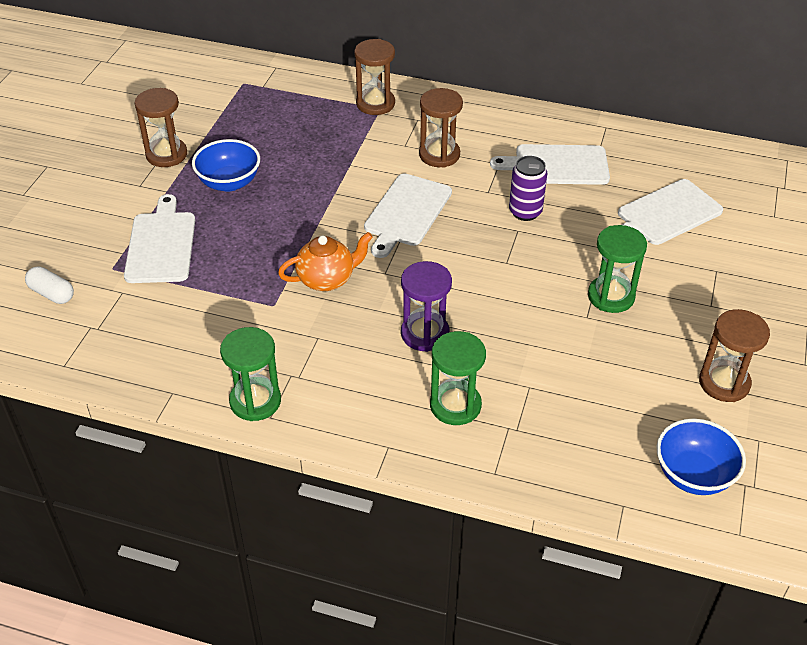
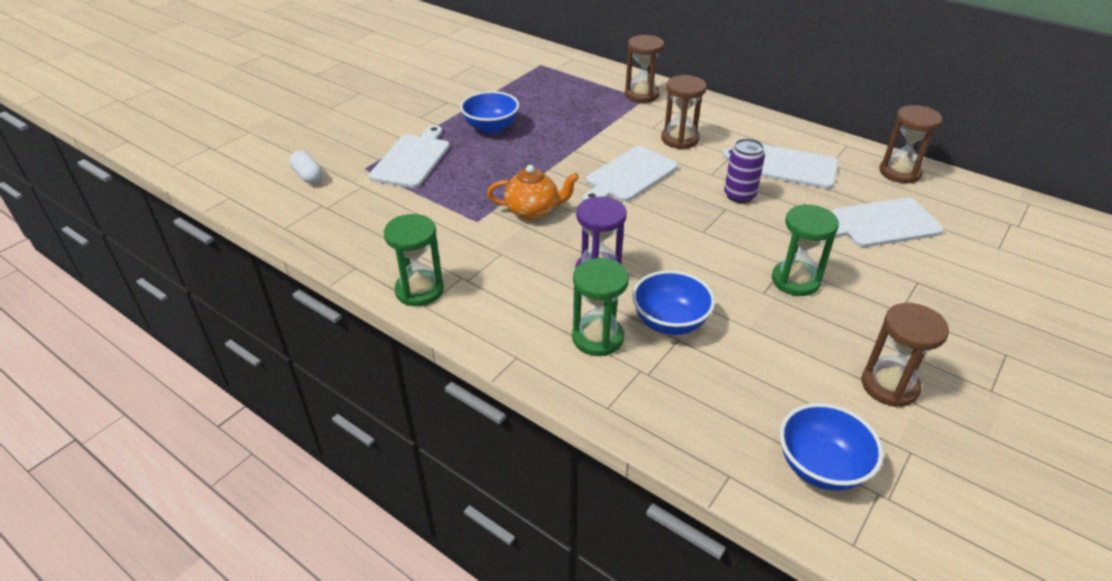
camera: 20 degrees right, 5 degrees down
(166, 155) = (453, 100): brown hourglass -> brown hourglass (900, 172)
(514, 371) = (670, 322): none -> blue bowl

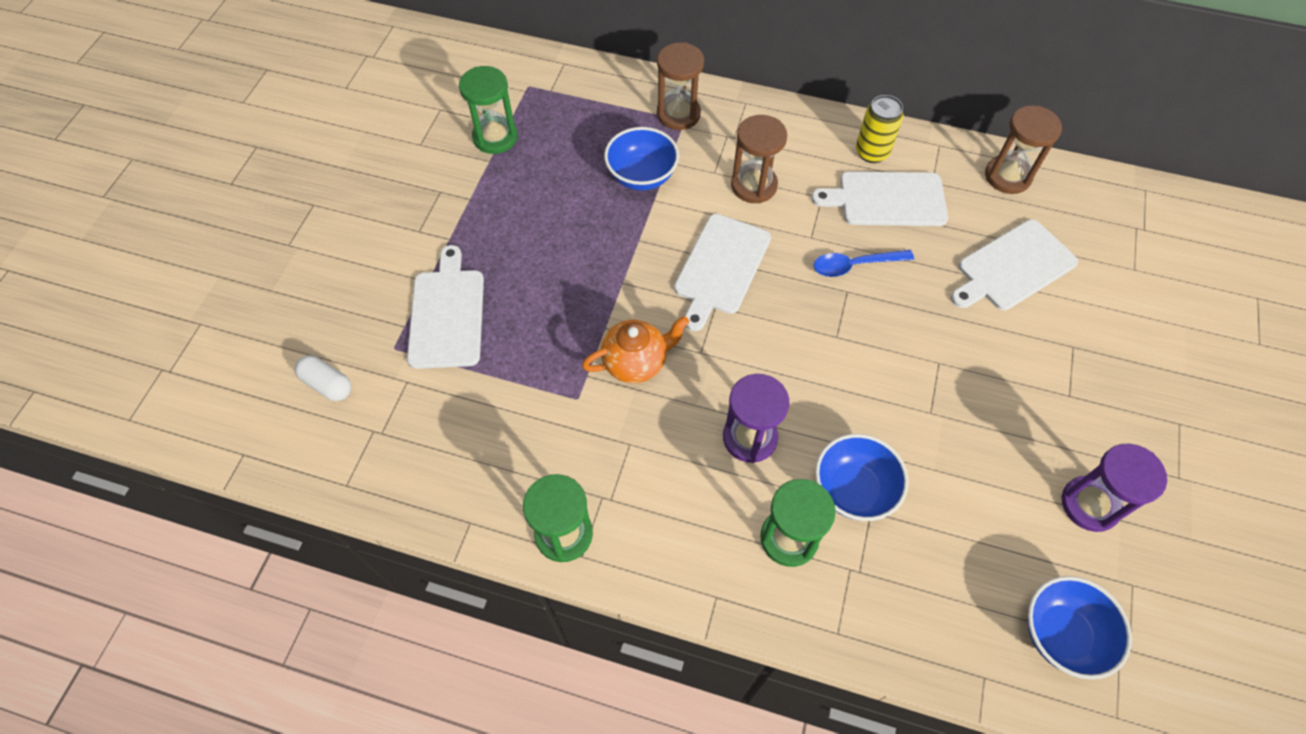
camera: 20 degrees left, 20 degrees up
(491, 127) = (519, 226): blue bowl -> blue bowl (642, 176)
(739, 196) = (854, 265): purple can -> blue spoon
(786, 139) = (872, 152): none -> yellow can
(795, 280) = (956, 384): green hourglass -> green hourglass (495, 137)
(889, 386) = (1089, 504): brown hourglass -> purple hourglass

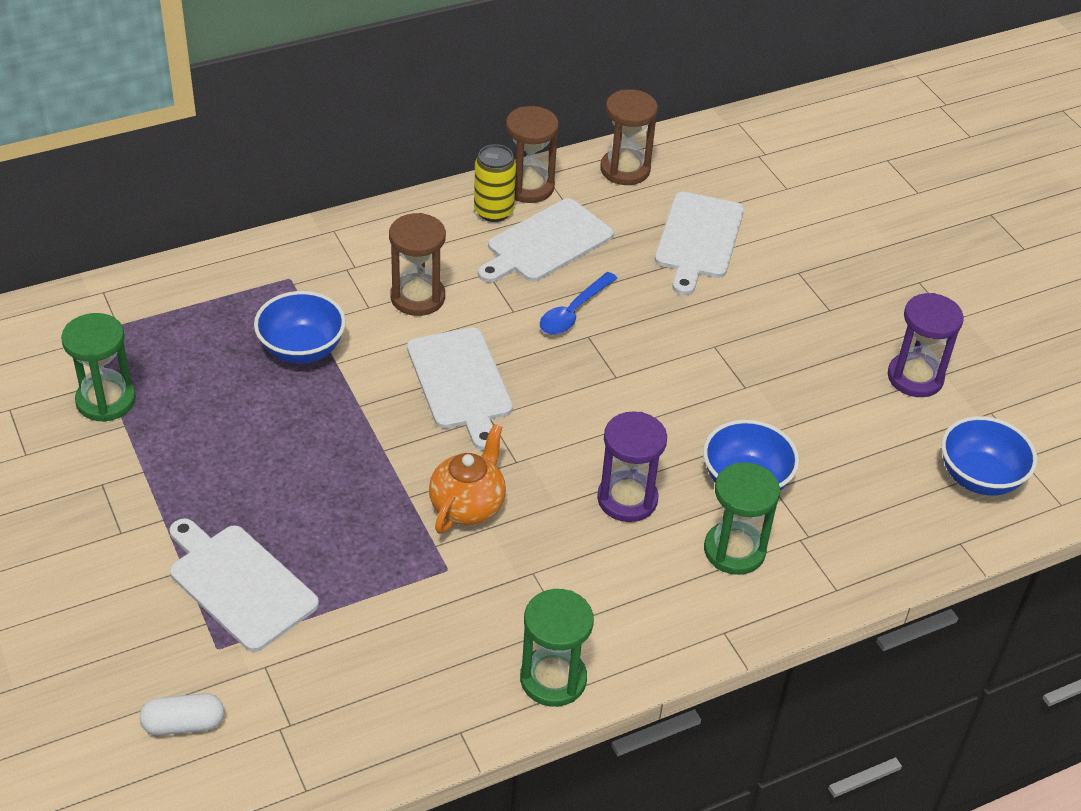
camera: 45 degrees left, 15 degrees down
(678, 114) = (278, 275): brown hourglass -> brown hourglass (528, 187)

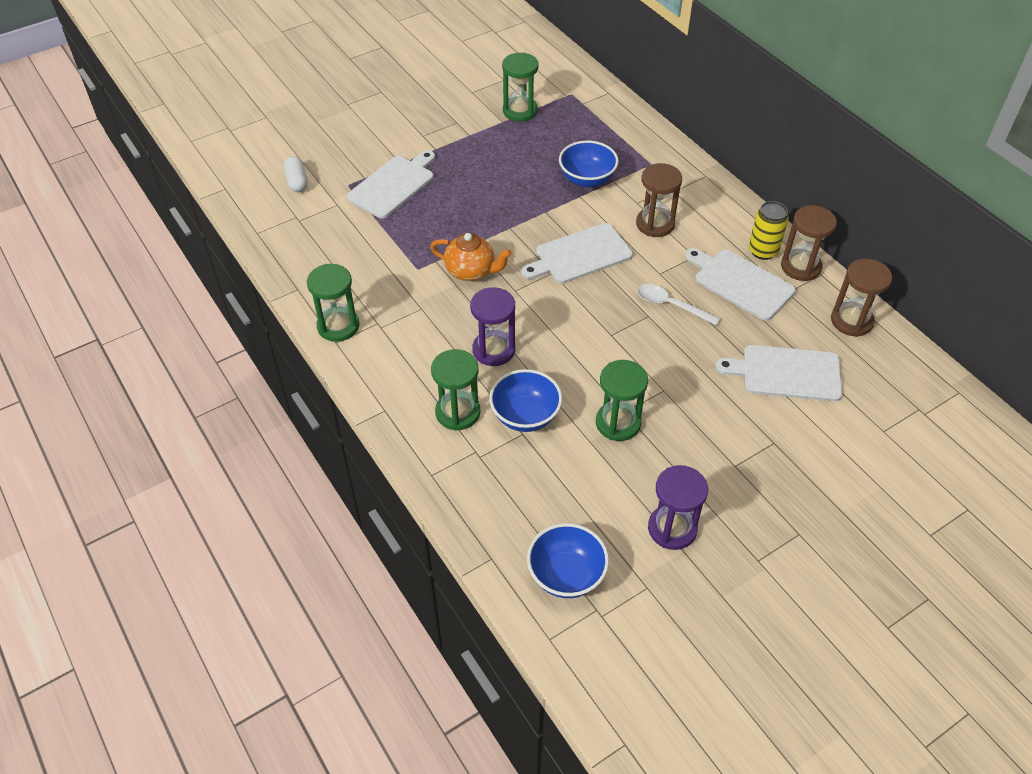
camera: 85 degrees right, 5 degrees up
(573, 312) = (670, 305): blue spoon -> white spoon
(762, 396) = (618, 423): none -> green hourglass

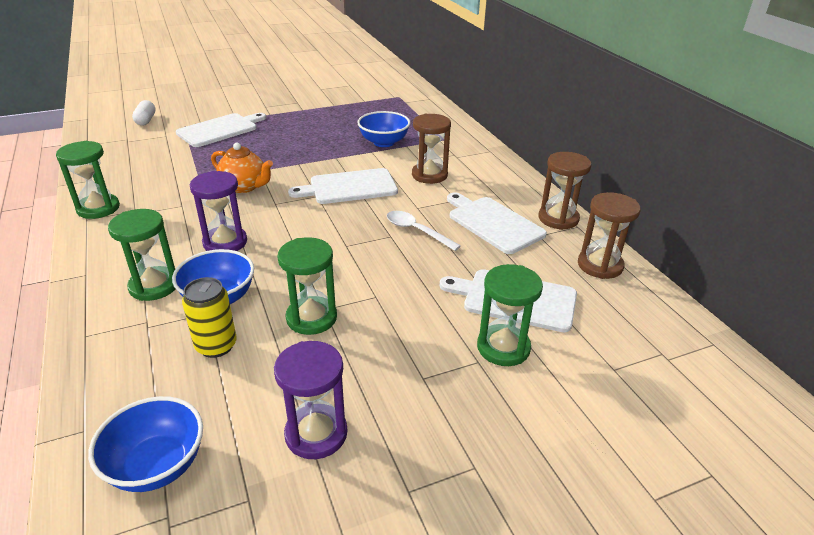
camera: 10 degrees right, 15 degrees down
(520, 111) = (351, 101): green hourglass -> green hourglass (503, 347)
(763, 251) = (524, 203): yellow can -> yellow can (216, 346)

